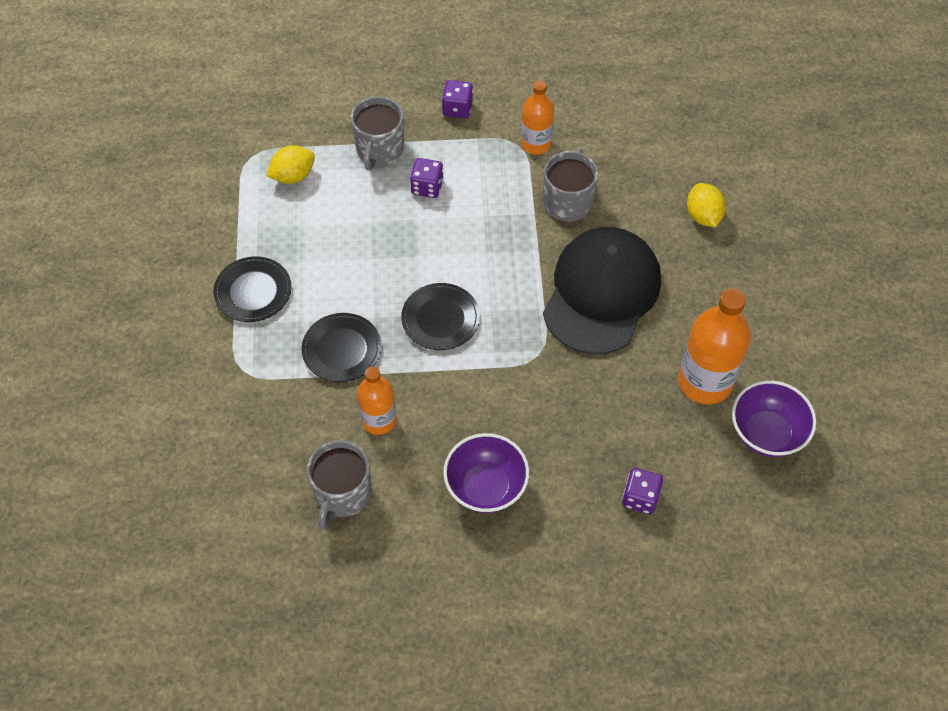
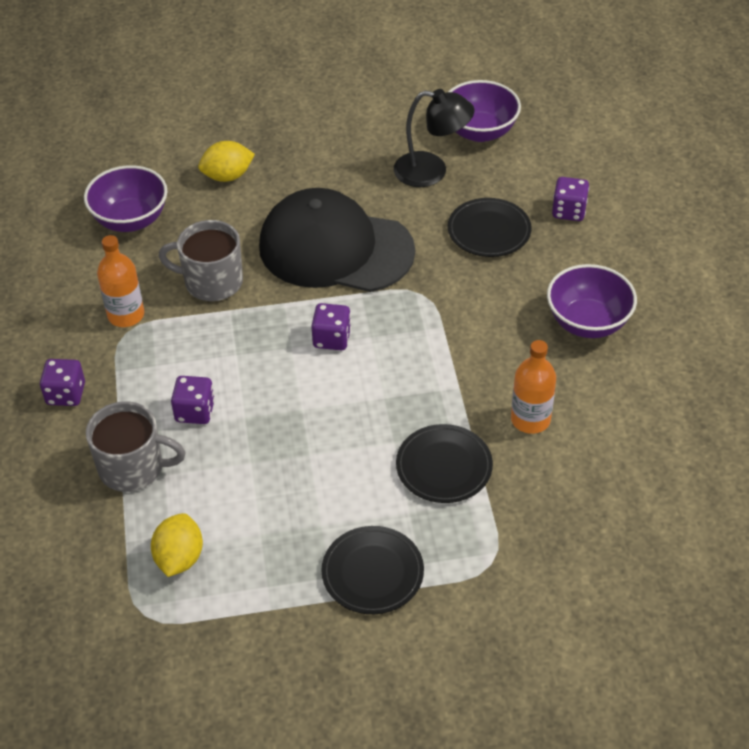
camera: 95 degrees left, 10 degrees down
(293, 176) = (179, 558): yellow lemon -> yellow lemon turned 45 degrees clockwise
(342, 494) = (628, 440): grey mug -> none
(440, 318) = (387, 379): black plate -> black plate (489, 230)
(492, 282) = (332, 338): none -> purple dice
(648, 146) = (131, 220): none -> purple bowl
(705, 382) = (431, 171): orange bottle -> black lamp

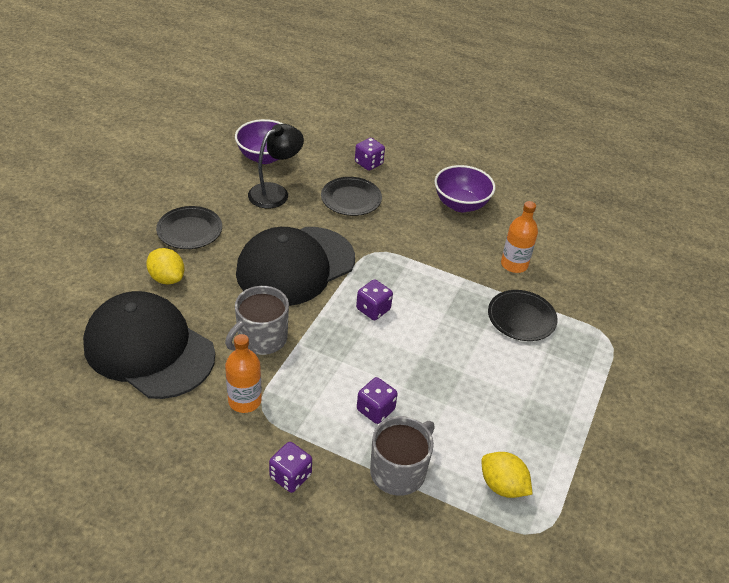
camera: 60 degrees left, 5 degrees down
(131, 220) = (149, 349): purple bowl -> black cap
(227, 176) = (167, 278): yellow lemon -> yellow lemon turned 60 degrees counterclockwise
(372, 572) = (581, 393): black plate -> black plate (189, 230)

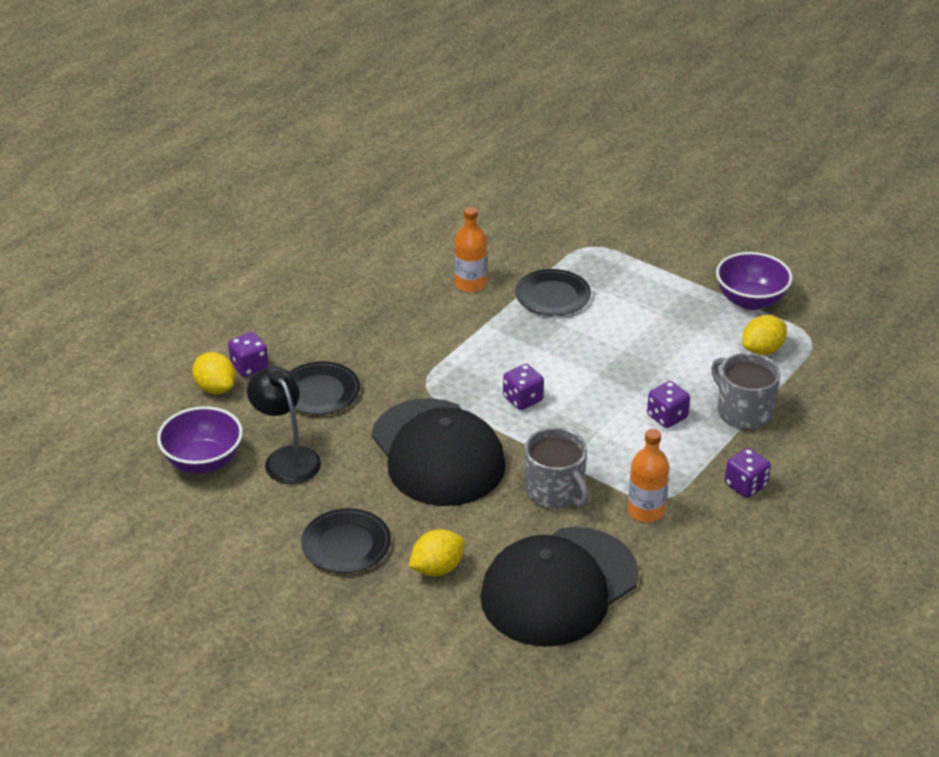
camera: 75 degrees left, 5 degrees down
(341, 152) = (216, 388): none -> yellow lemon
(461, 204) = (356, 303): purple bowl -> purple bowl (750, 300)

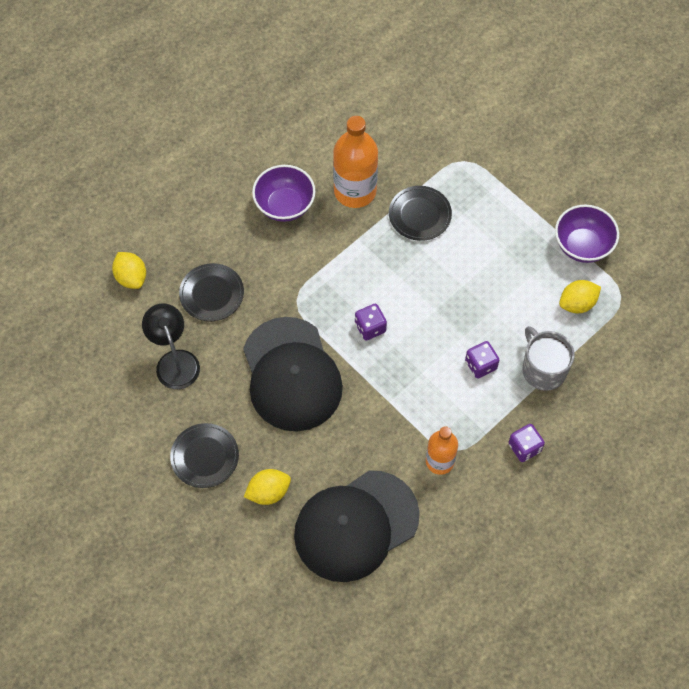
camera: 10 degrees right, 25 degrees up
(203, 461) = (110, 354): purple bowl -> purple bowl (284, 205)
(249, 366) = (161, 258): purple dice -> none
(470, 284) = (355, 191): orange bottle -> orange bottle, size x1.61
(555, 492) = (374, 430): grey mug -> none

